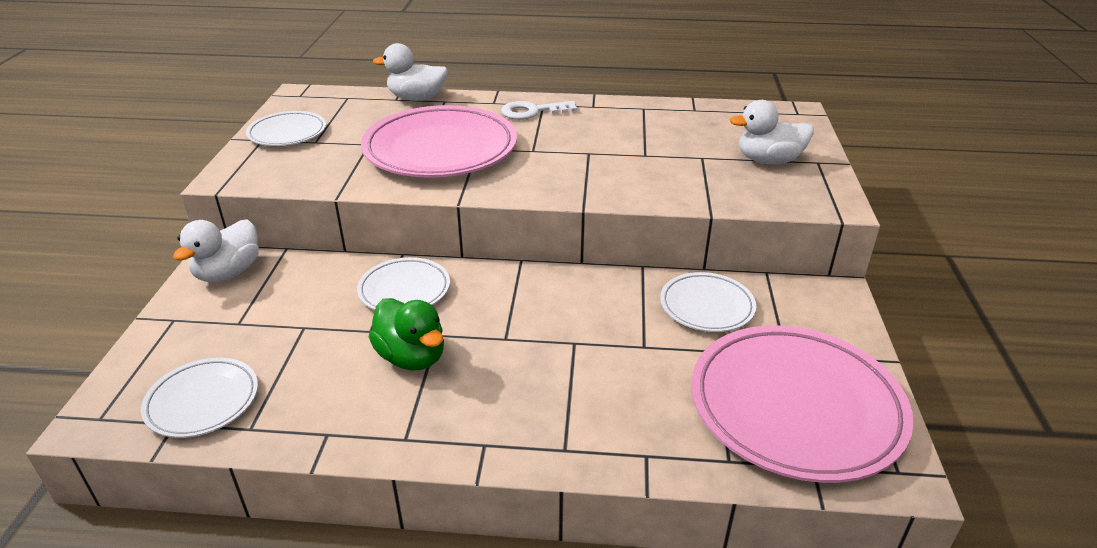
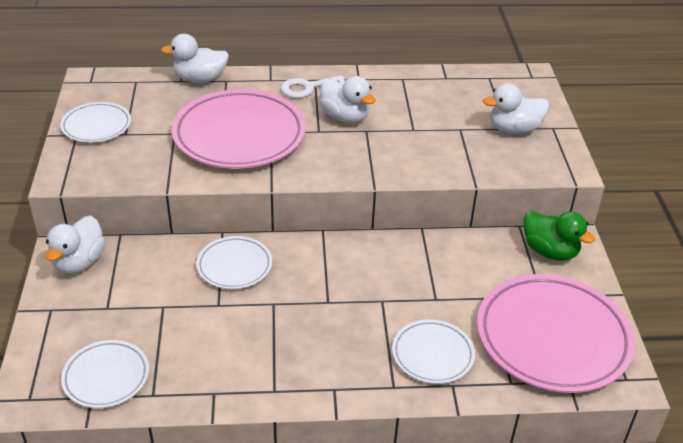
camera: 10 degrees left, 5 degrees up
(412, 357) = (259, 324): green duck -> green duck (550, 251)
(567, 139) = (345, 117): none -> white duck
(706, 306) = (477, 260): white plate -> white plate (432, 355)

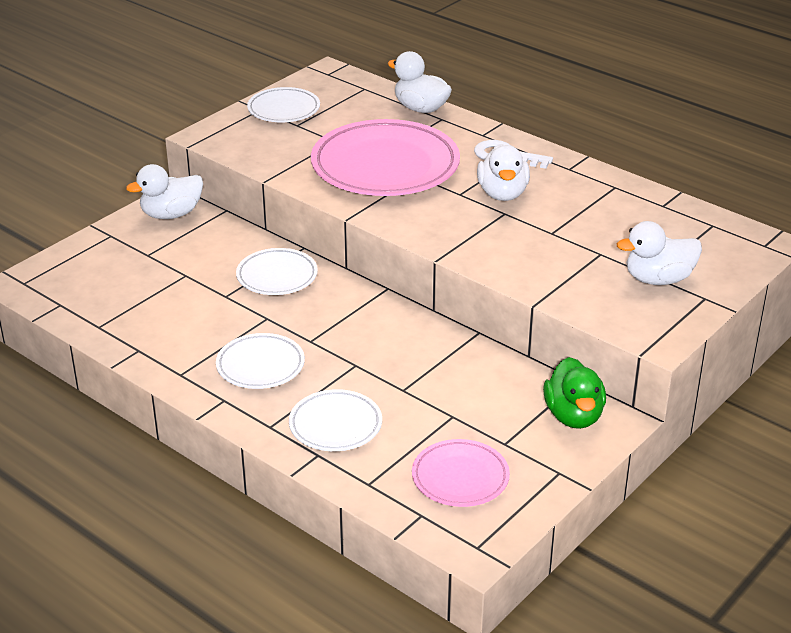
camera: 45 degrees right, 5 degrees down
(106, 377) = (86, 298): white plate -> white plate (260, 365)
(514, 129) = (658, 279): white duck -> white duck turned 45 degrees counterclockwise
(552, 338) = (460, 477): pink plate -> pink plate, size x0.52

